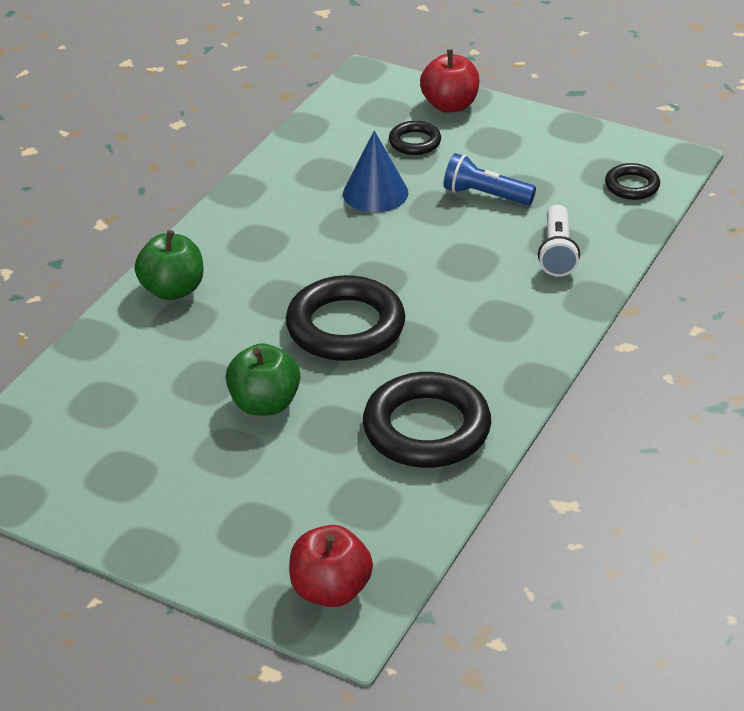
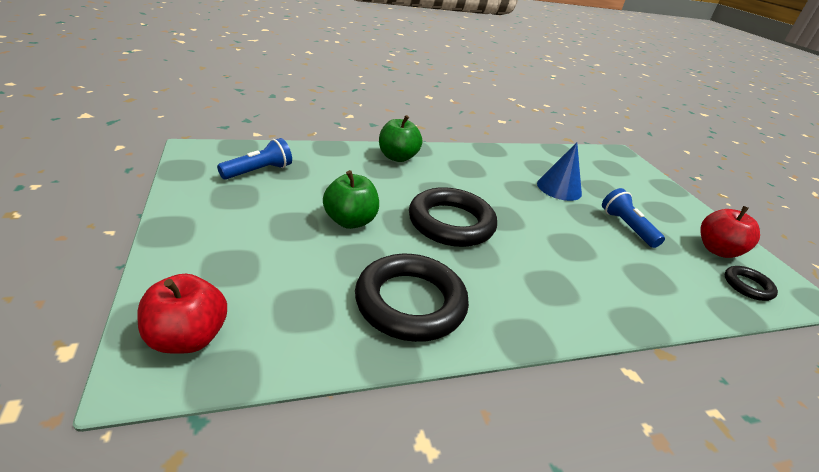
camera: 40 degrees right, 5 degrees down
(84, 432) = (258, 171): none -> blue flashlight
(415, 142) = (612, 185): black ring -> none
(450, 105) = (654, 185): red apple -> red apple (717, 250)
(557, 253) = (642, 282): white flashlight -> none

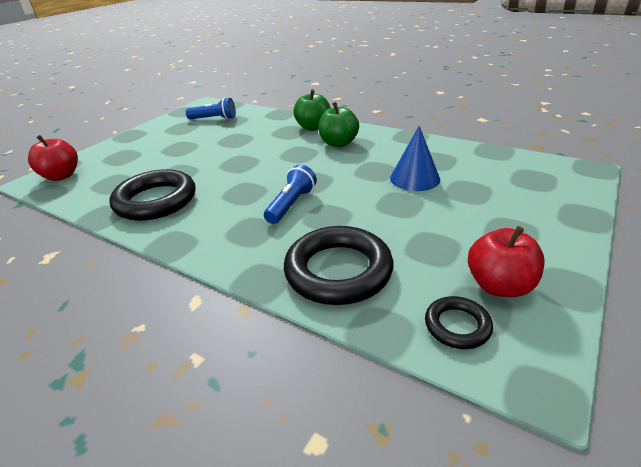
camera: 55 degrees right, 0 degrees up
(350, 221) = (209, 154): green apple -> green apple (338, 143)
(451, 223) = (265, 173): black ring -> black ring (338, 271)
(626, 227) = (420, 226): blue flashlight -> blue flashlight (291, 204)

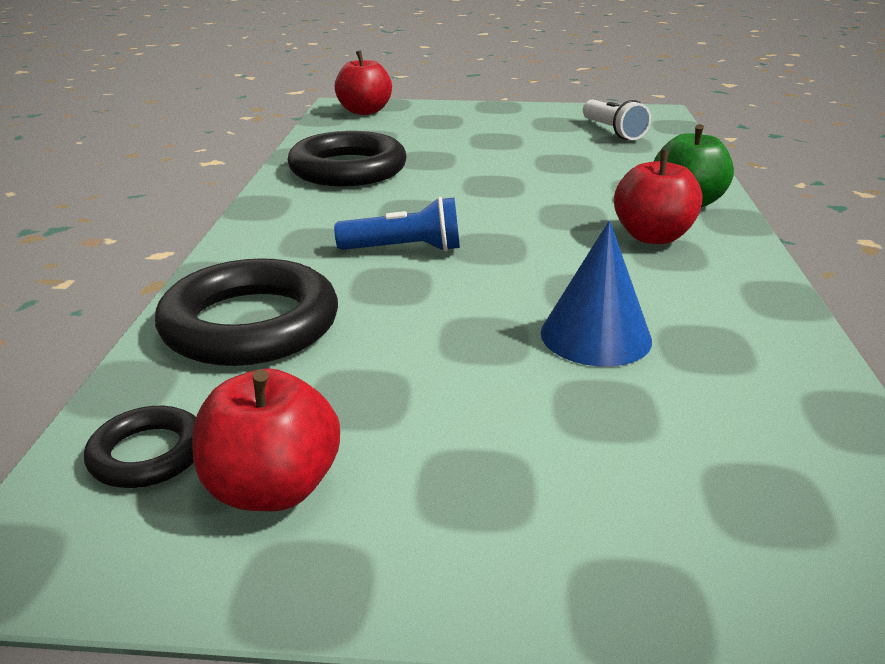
camera: 60 degrees right, 5 degrees down
(214, 119) = (613, 131): blue flashlight -> white flashlight
(338, 143) = (652, 236): green apple -> red apple

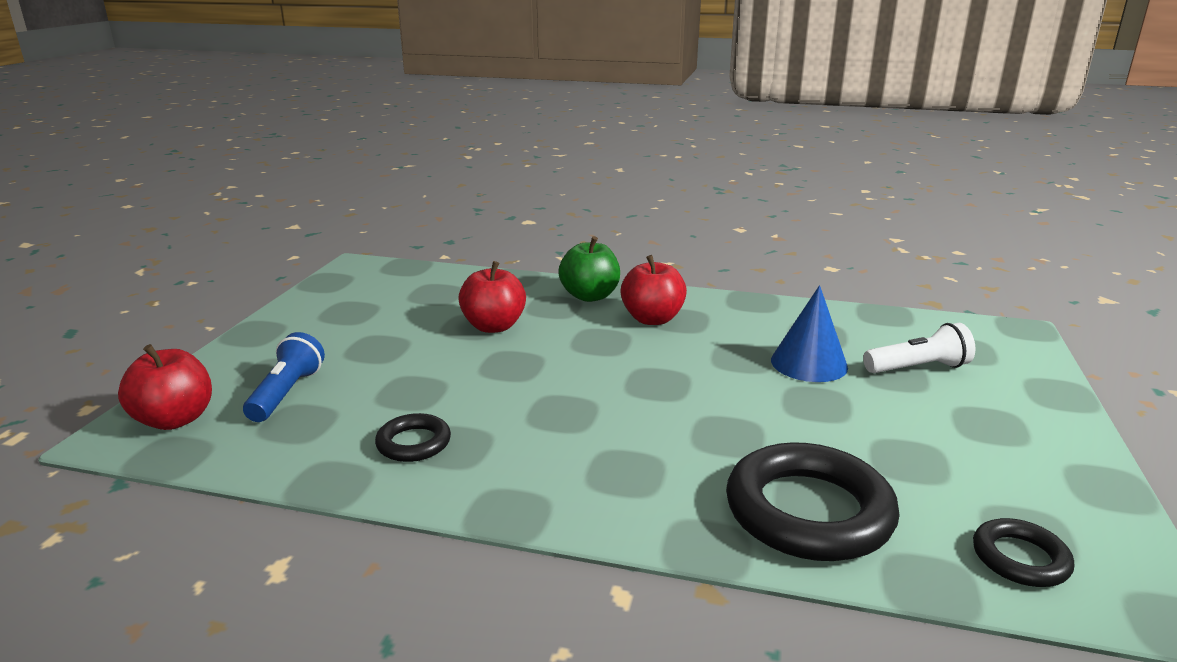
camera: 80 degrees left, 5 degrees down
(272, 488) = (1030, 497): red apple -> red apple (493, 326)
(348, 169) = (414, 443): black ring -> black ring, size x0.51
(405, 249) = (656, 422): blue flashlight -> blue flashlight (287, 393)
(613, 131) = (399, 292): white flashlight -> white flashlight (918, 368)

